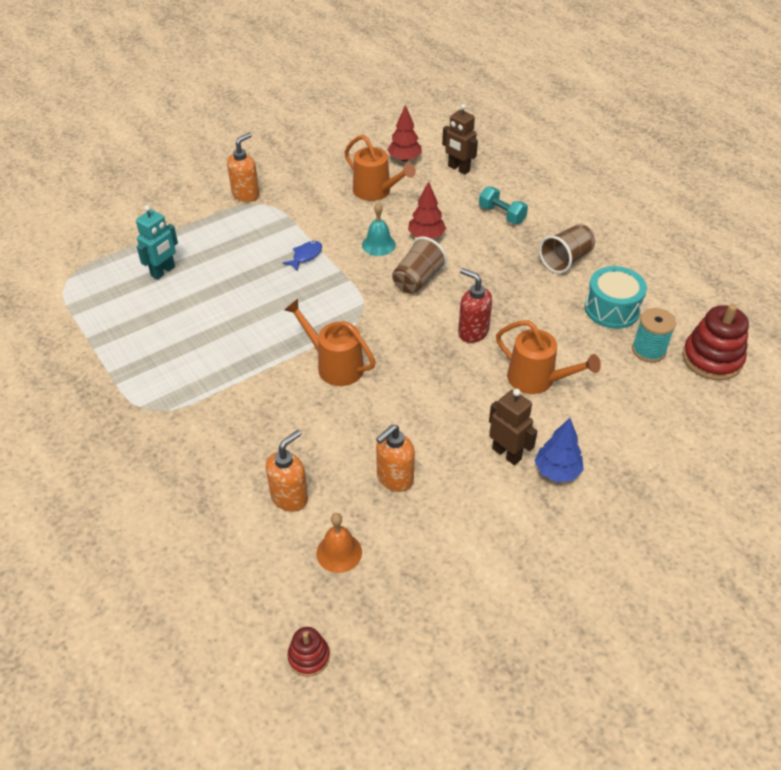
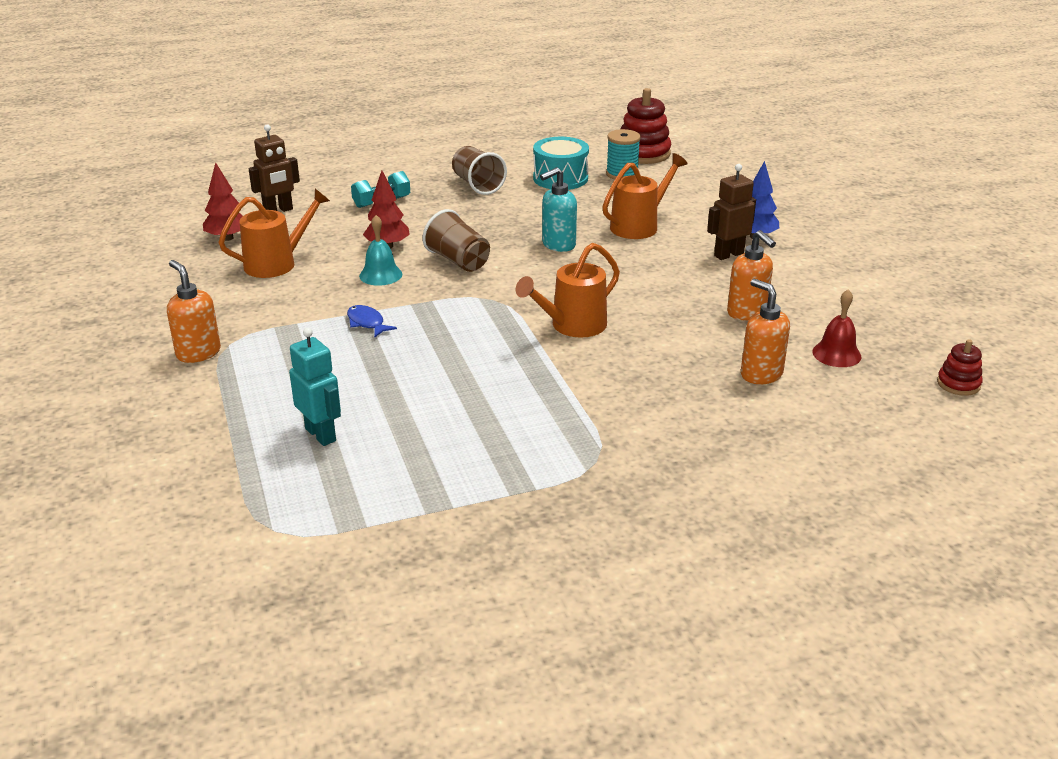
camera: 75 degrees left, 15 degrees down
(339, 552) = (836, 354): orange bell -> red bell
(472, 332) = (558, 245): red soap dispenser -> turquoise soap dispenser

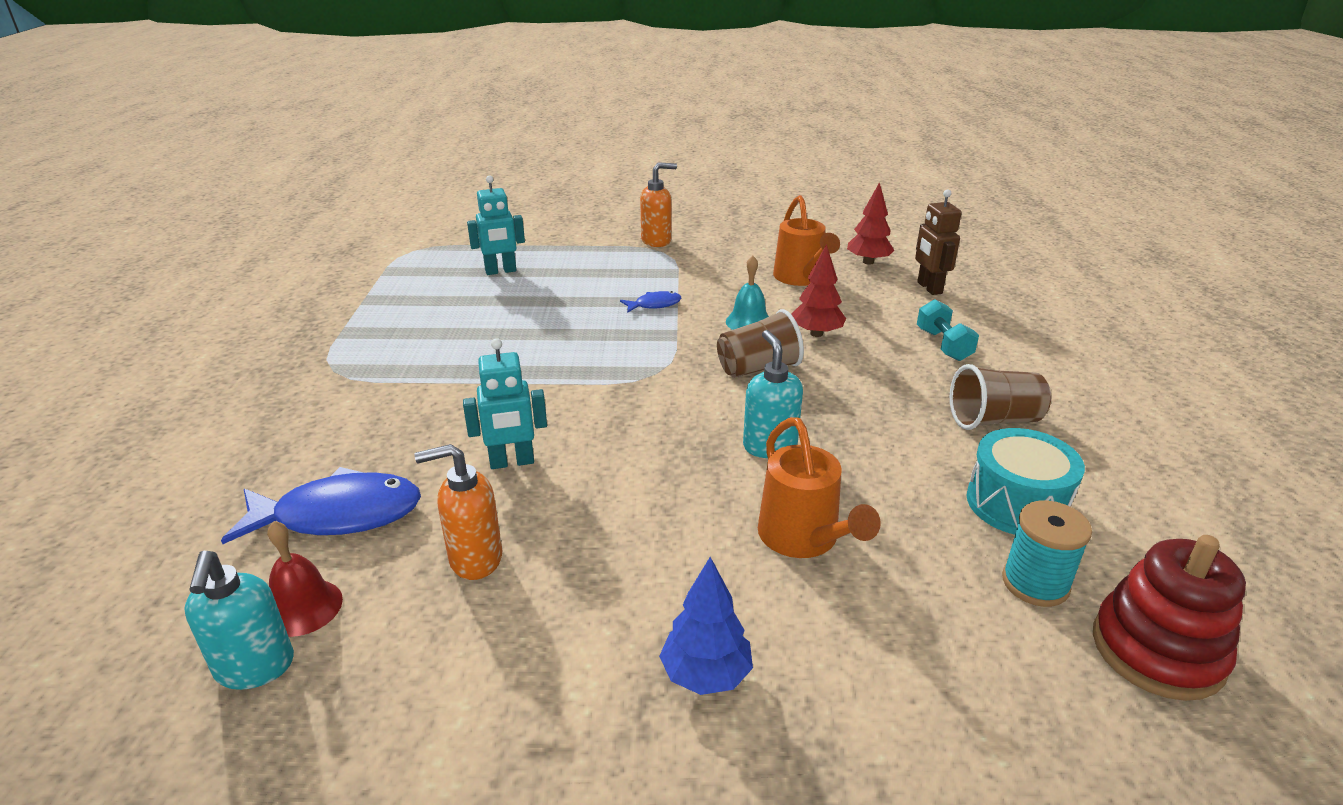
camera: 110 degrees right, 0 degrees up
(572, 326) = (559, 409): orange watering can -> none
(650, 327) = (512, 462): none -> turquoise robot
(728, 254) = (656, 609): brown robot -> none
(760, 374) = (338, 515): orange soap dispenser -> blue fish
(884, 351) = (255, 668): none -> turquoise soap dispenser
(958, 384) = (100, 714): red stacking toy -> none

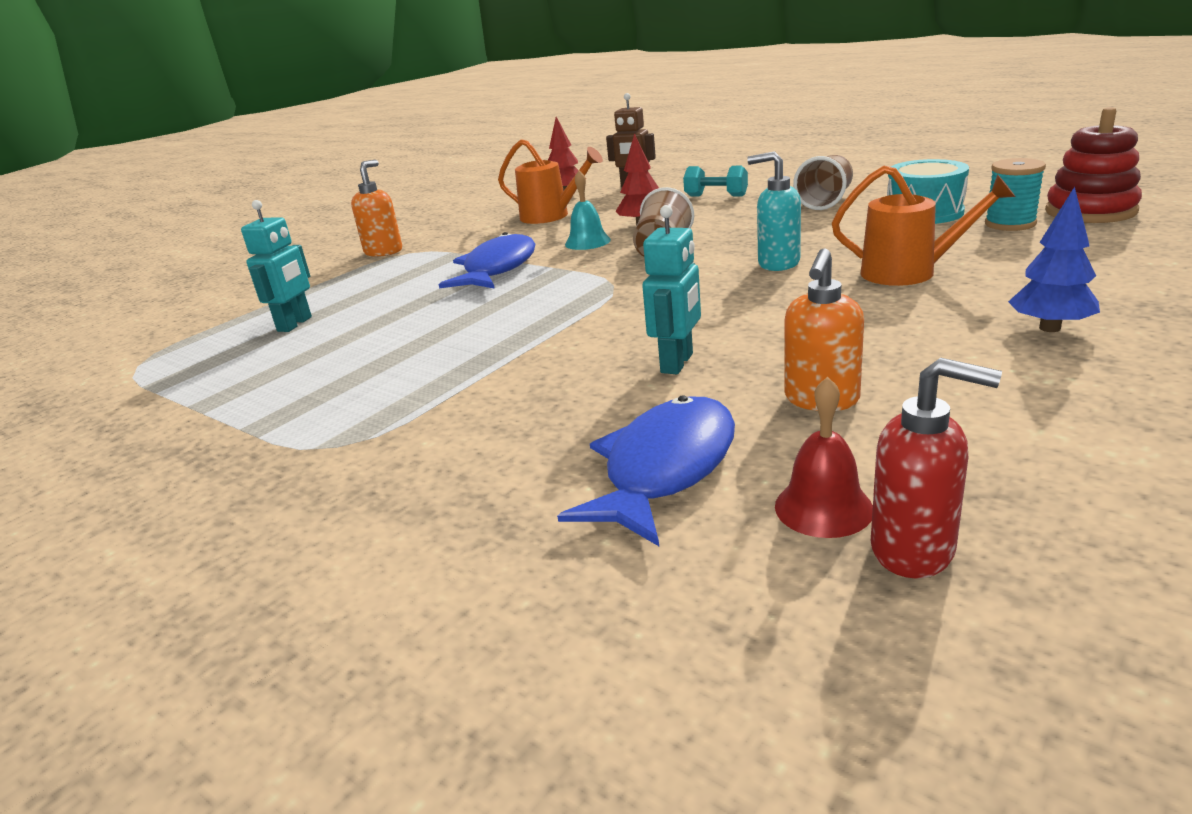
camera: 50 degrees left, 5 degrees down
(255, 668) = (914, 550): turquoise soap dispenser -> red soap dispenser
(654, 305) = (497, 269): blue fish -> blue fish, size x2.05

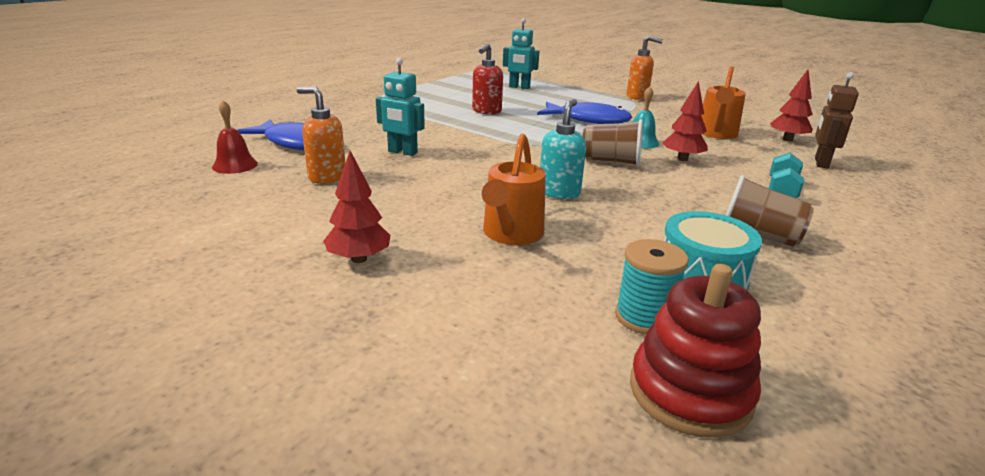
camera: 85 degrees right, 0 degrees up
(914, 550) = (188, 175): red soap dispenser -> red soap dispenser (486, 111)
(1049, 328) = (359, 259): blue tree -> red tree

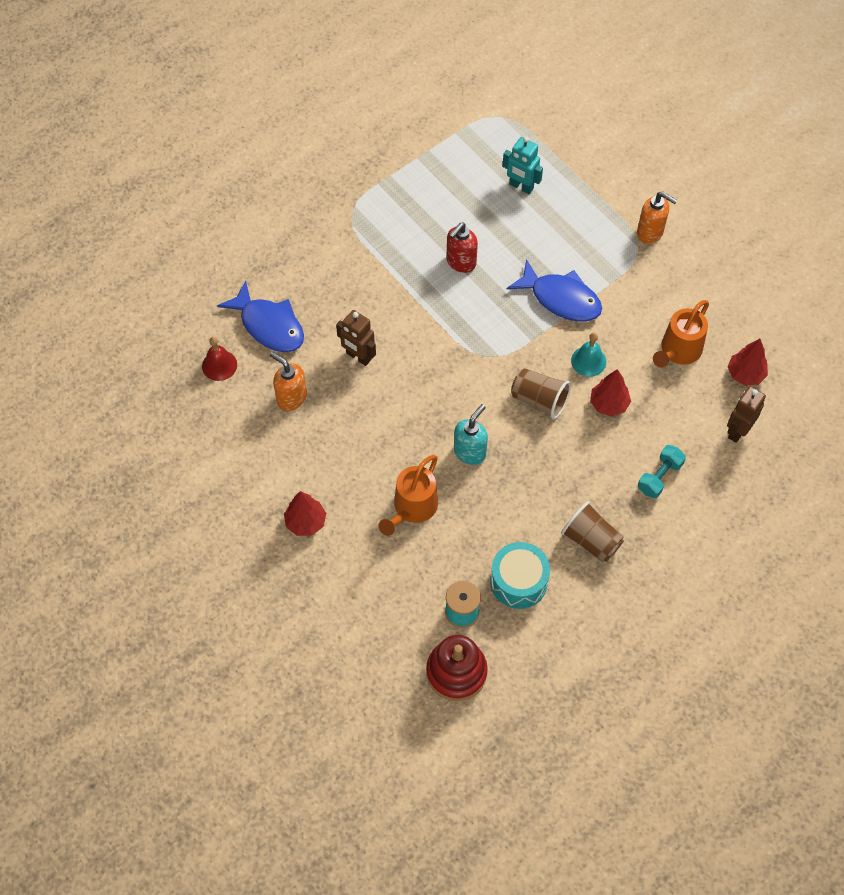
camera: 15 degrees right, 35 degrees up
(402, 152) = (358, 356): turquoise robot -> brown robot

